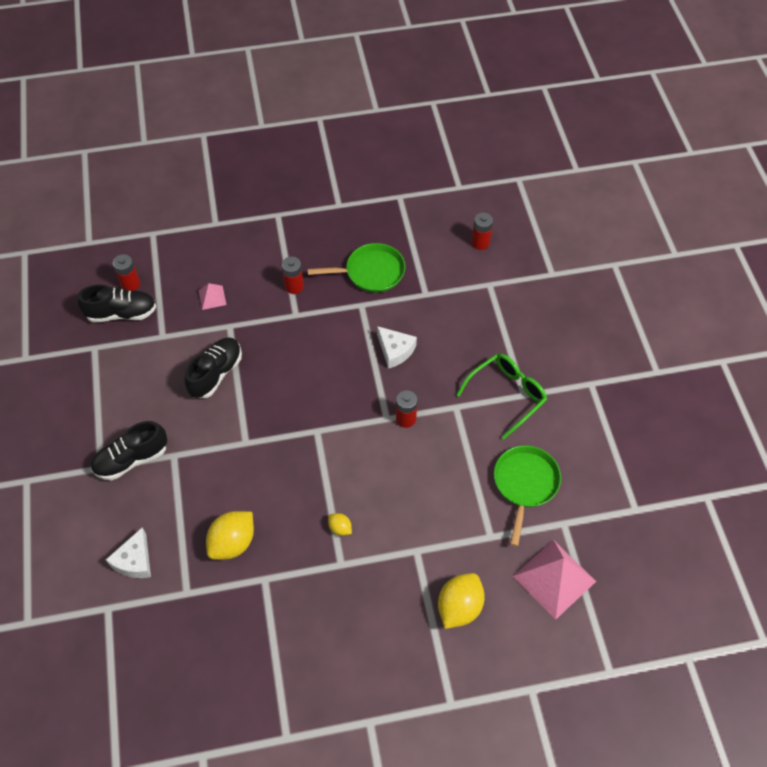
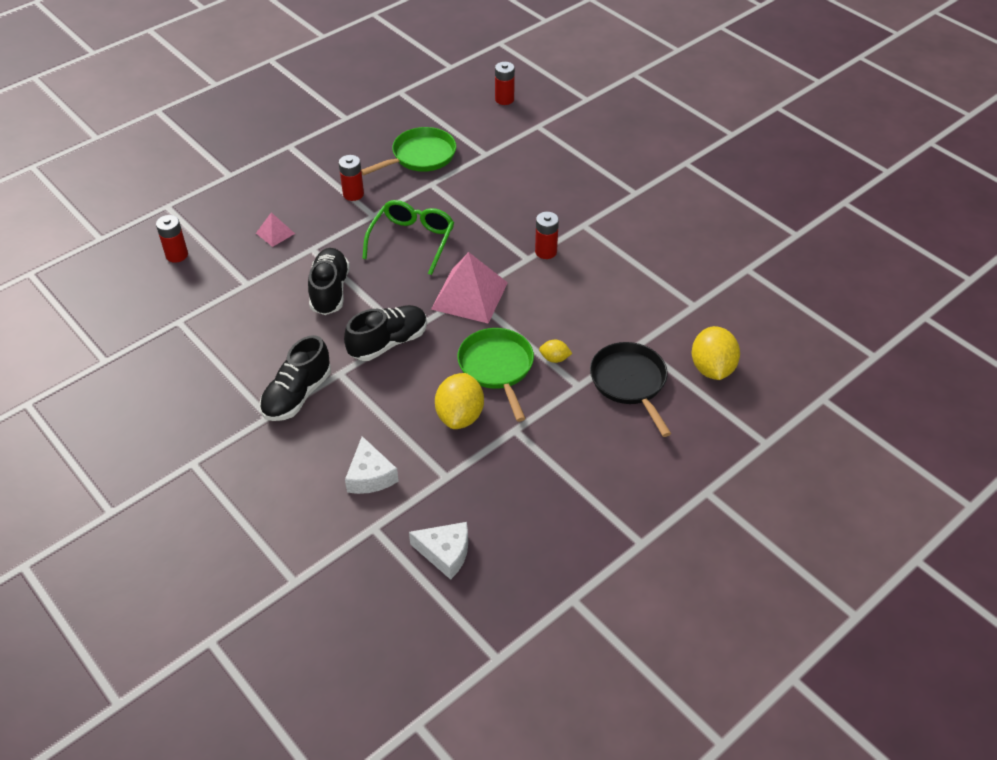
camera: 30 degrees left, 10 degrees down
(121, 313) = (186, 282): black shoe -> black shoe (388, 343)
(383, 584) = (630, 382): none -> black pan
(395, 350) = (493, 205): white cheese -> white cheese (445, 553)
(506, 395) = (621, 199): green glasses -> green glasses (412, 241)
(525, 484) = (691, 255): green pan -> green pan (497, 368)
(554, 578) = (774, 311): pink pyramid -> pink pyramid (469, 295)

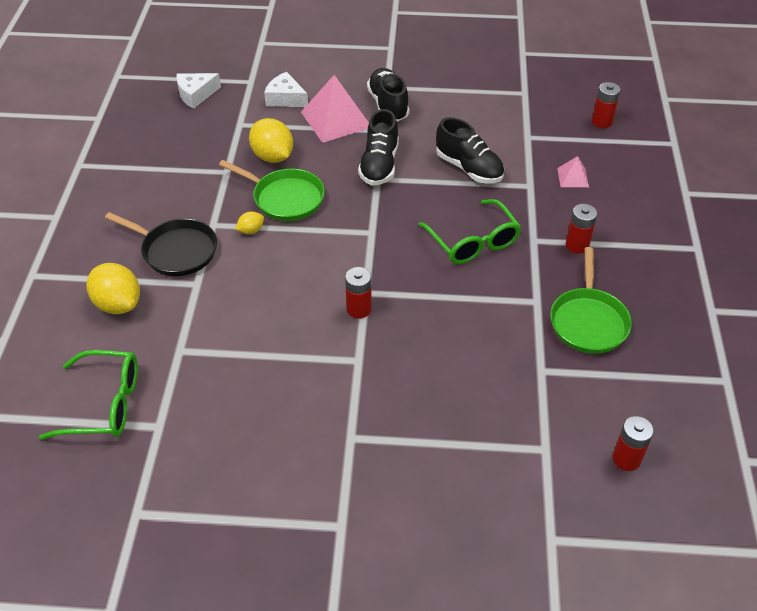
camera: 135 degrees right, 0 degrees up
(469, 295) = (370, 232): pink pyramid -> pink pyramid (336, 119)
(774, 304) = (104, 404): none -> green glasses

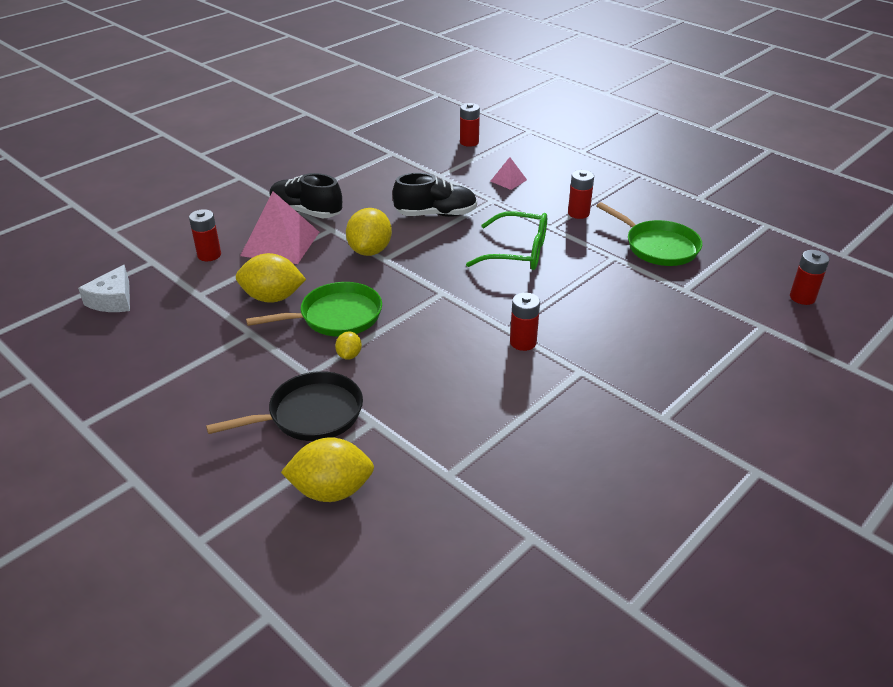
camera: 50 degrees left, 10 degrees down
(104, 404) = (460, 567): green glasses -> none
(285, 99) = (209, 255): white cheese -> red battery
(379, 165) = (370, 250): black shoe -> yellow lemon

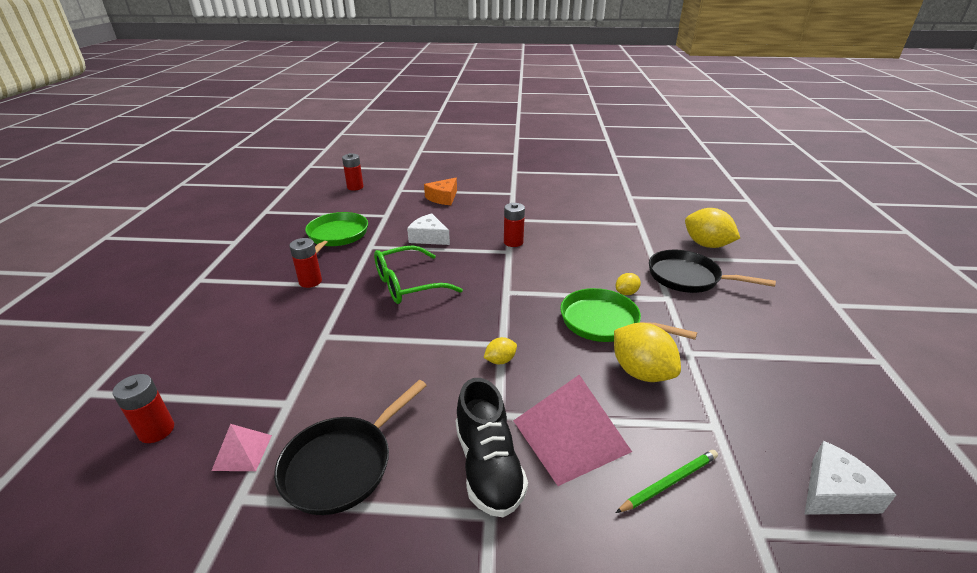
camera: 130 degrees left, 5 degrees down
(209, 255) = (669, 482): red battery -> green pencil
(370, 250) = (500, 360): yellow lemon -> yellow lemon, size x0.49
(371, 178) = (342, 464): none -> black pan
(436, 214) = (388, 356): black shoe -> none
(508, 180) = (266, 345): pink pyramid -> pink pyramid (242, 452)
(517, 252) = (408, 284): green glasses -> green glasses turned 90 degrees counterclockwise
(596, 295) = (429, 237): none -> white cheese
(701, 349) = (443, 198): none -> orange cheese

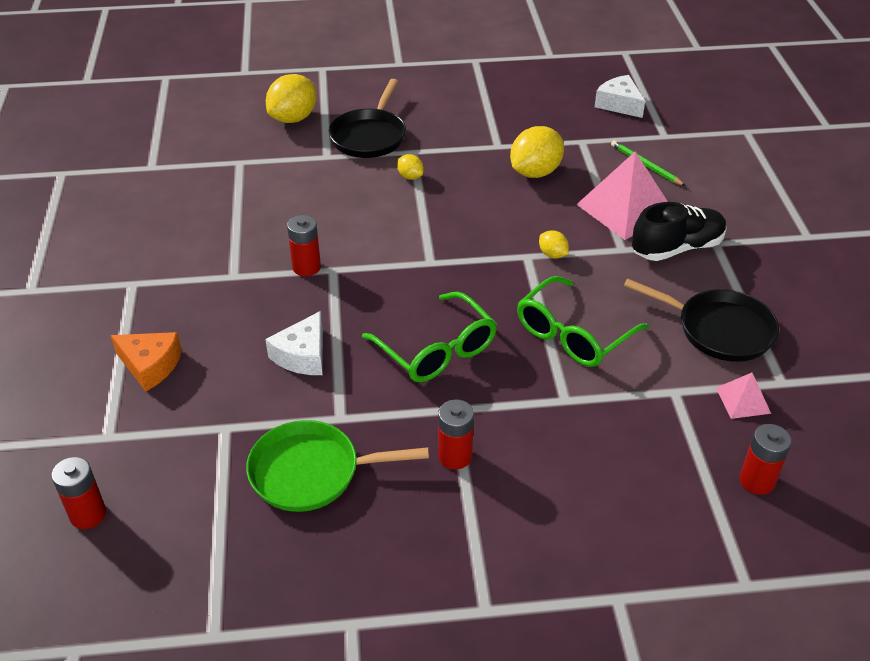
camera: 100 degrees left, 10 degrees up
(390, 354) = (573, 334): none -> green glasses
(604, 322) = (468, 191): green pan -> none

